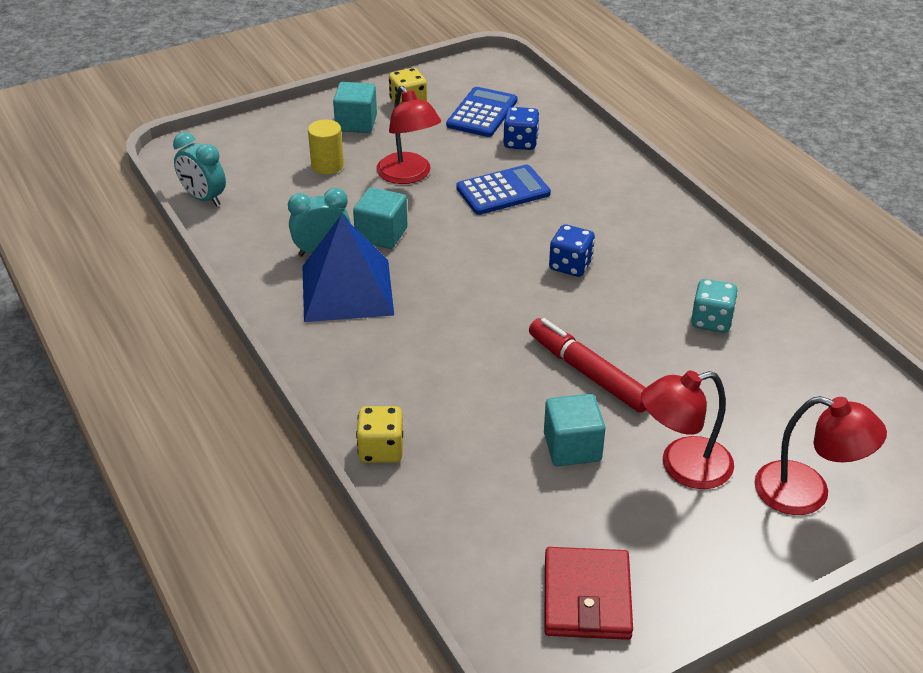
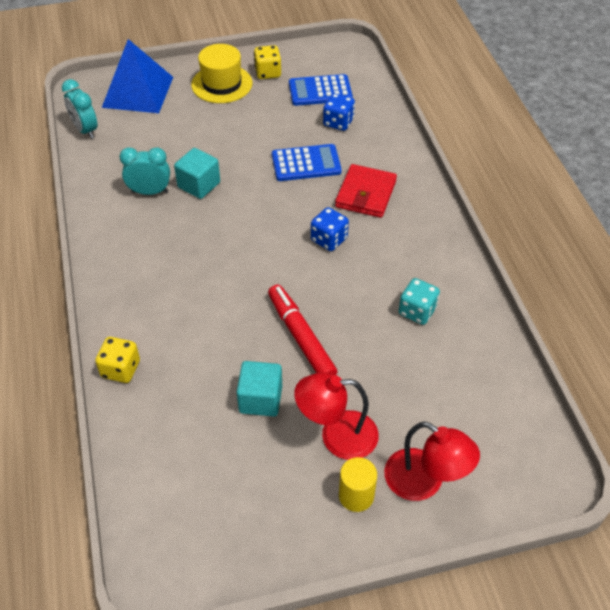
camera: 15 degrees right, 10 degrees up
(327, 165) = (185, 117): yellow cylinder -> yellow cylinder (356, 495)
(347, 290) = (154, 228): blue pyramid -> blue pyramid (138, 92)
(356, 123) = (222, 84): turquoise cube -> yellow hat
(408, 175) = (241, 137): red lamp -> none
(482, 113) = (320, 91): blue calculator -> blue calculator turned 135 degrees counterclockwise
(586, 597) = (215, 530): red wallet -> red wallet (365, 194)

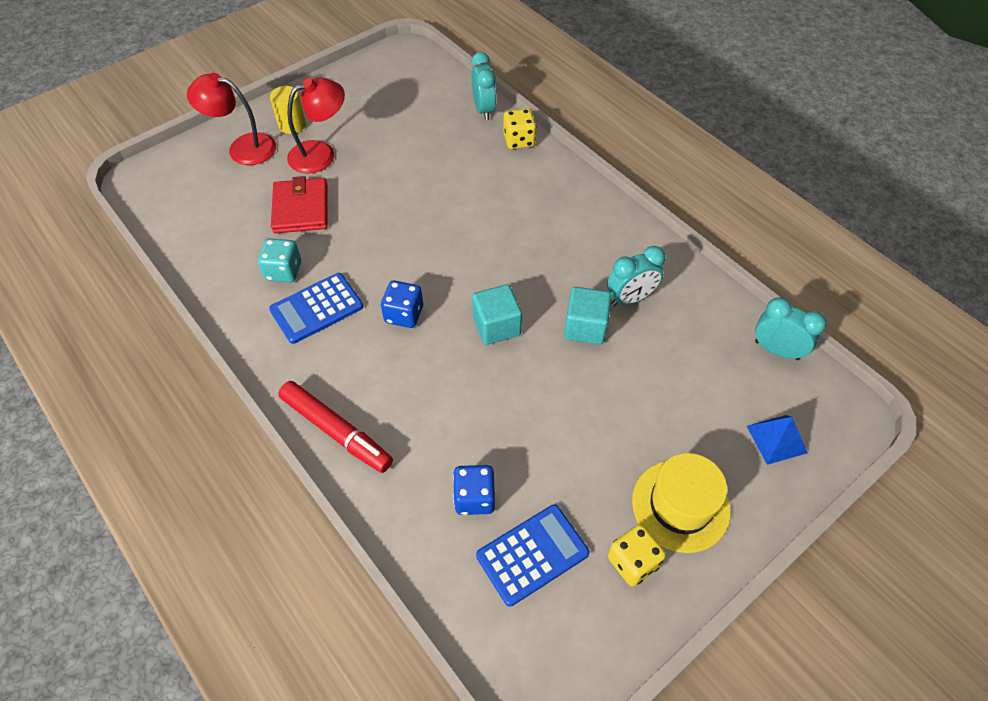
camera: 155 degrees right, 5 degrees up
(126, 427) = (484, 109): none -> turquoise clock
(138, 92) = (776, 439): blue pyramid -> blue pyramid, size x0.51
(260, 399) = (394, 157): turquoise cube -> turquoise cube (496, 326)
(301, 337) = (385, 211): red marker -> red marker (336, 431)
(306, 163) = (481, 407): blue calculator -> blue calculator (317, 308)
(365, 194) = (387, 389): red wallet -> red wallet (301, 209)

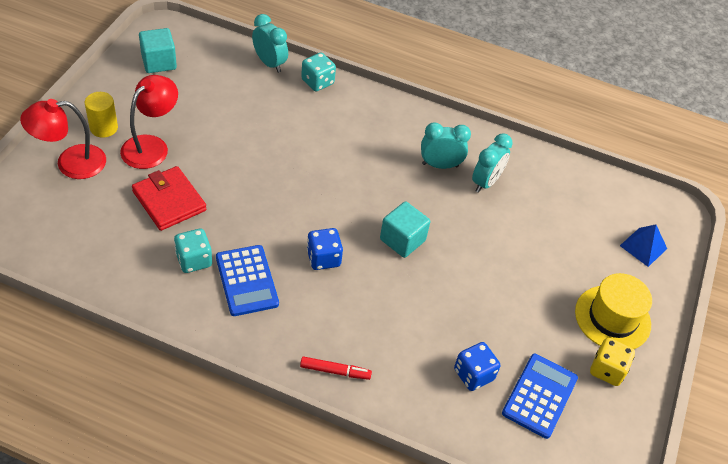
camera: 35 degrees left, 5 degrees down
(317, 308) = (247, 281): blue calculator -> blue calculator turned 45 degrees counterclockwise
(336, 431) = (335, 371): red marker -> red marker, size x0.57
(519, 140) = (317, 82): yellow dice -> turquoise dice
(585, 327) = (468, 216): turquoise cube -> turquoise cube (159, 62)
(776, 350) = (606, 184): turquoise clock -> turquoise clock (440, 165)

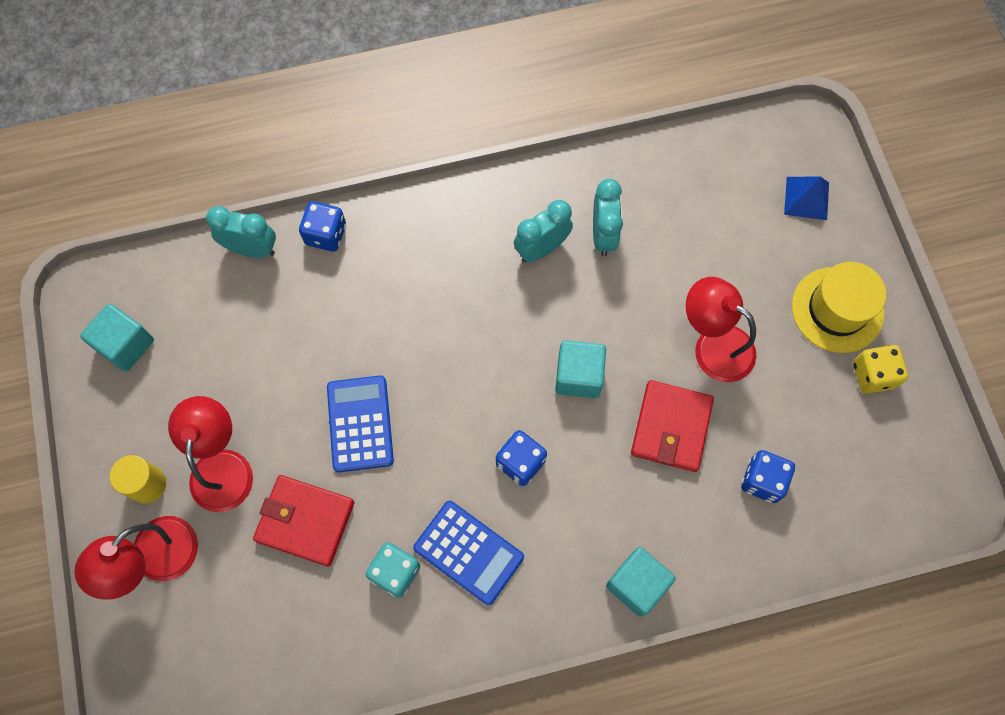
camera: 30 degrees left, 20 degrees up
(317, 82) = (326, 234): turquoise dice -> blue dice
(335, 371) = (637, 584): red marker -> turquoise cube
(437, 305) = (671, 427): none -> red wallet
(507, 281) = (713, 345): none -> red lamp
(539, 396) = (836, 454): blue calculator -> blue calculator (360, 424)

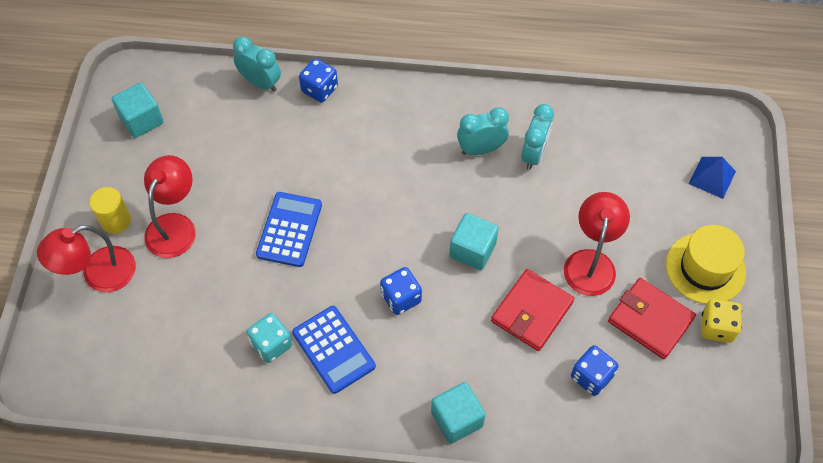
camera: 20 degrees right, 10 degrees down
(305, 521) = (219, 285): red wallet -> red wallet (650, 320)
(713, 345) = (591, 262): red lamp -> red lamp turned 45 degrees clockwise

